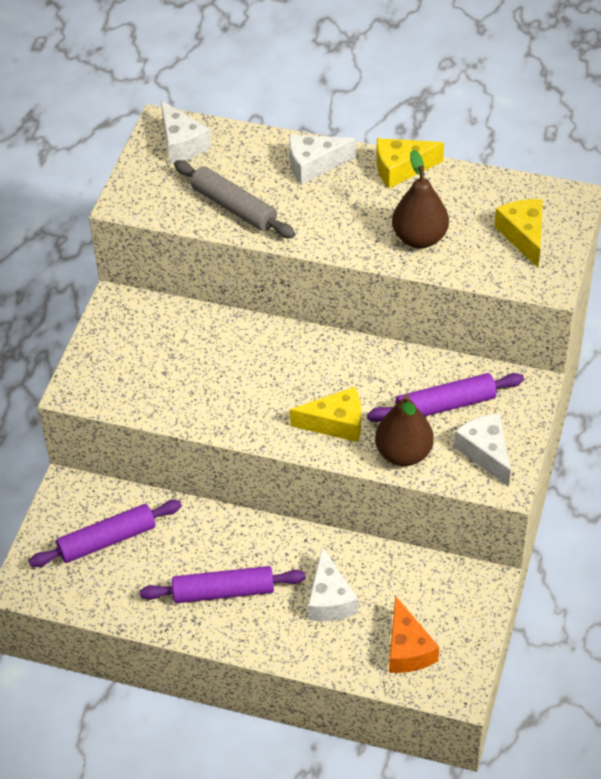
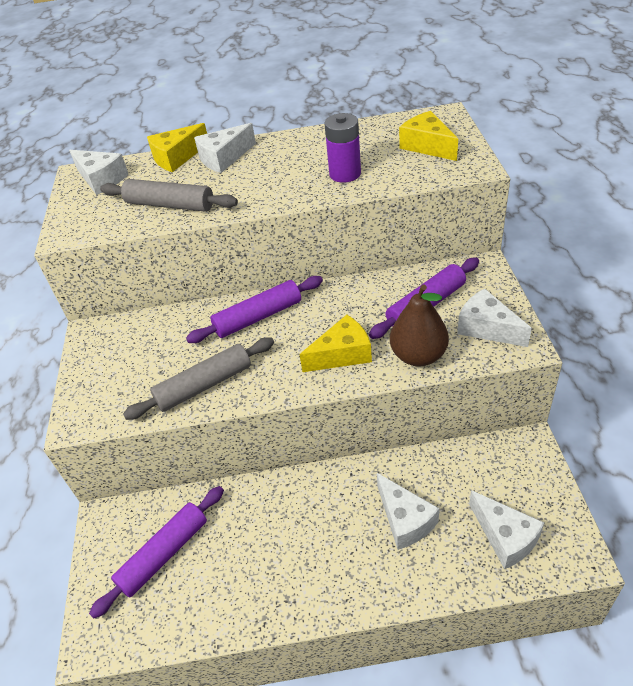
camera: 20 degrees left, 5 degrees down
(197, 403) = (204, 385): none -> grey rolling pin
(223, 591) = (302, 557): purple rolling pin -> purple rolling pin (258, 317)
(401, 169) = (297, 139): yellow cheese -> yellow cheese (177, 157)
(407, 649) = (505, 537): orange cheese -> white cheese
(419, 238) = (345, 174): brown pear -> purple battery

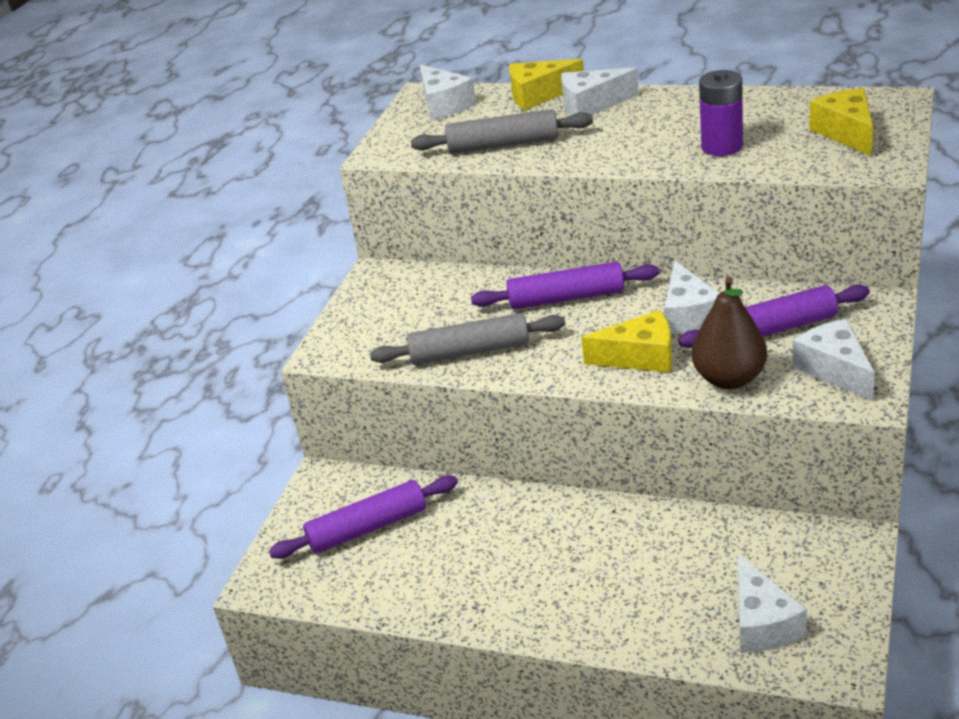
camera: 25 degrees right, 10 degrees down
(170, 205) = (503, 144): grey rolling pin -> grey rolling pin turned 45 degrees counterclockwise
(405, 520) = (650, 572): white cheese -> white cheese (689, 315)

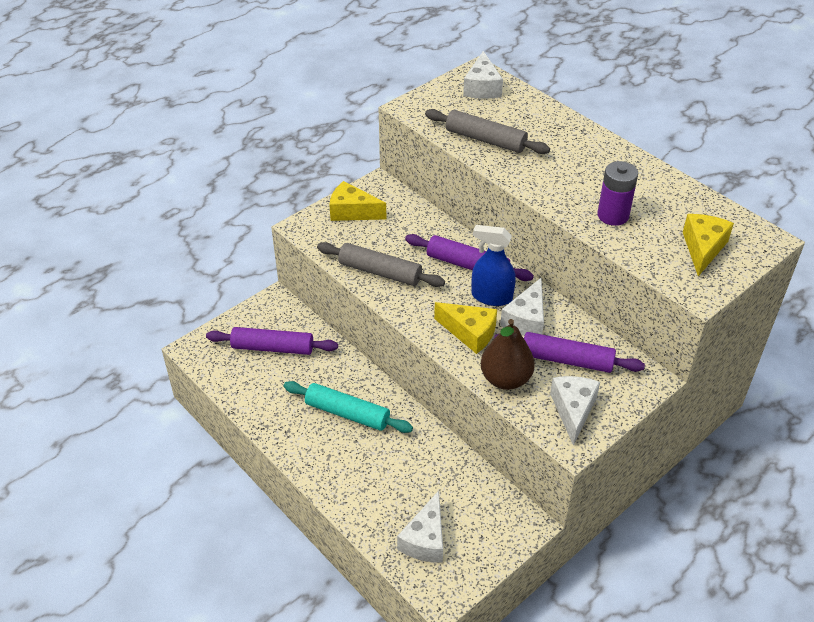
camera: 25 degrees right, 10 degrees up
(533, 546) = (347, 413): none -> turquoise rolling pin
(539, 95) = (545, 110): yellow cheese -> yellow cheese (352, 212)
(592, 105) = (568, 136): white cheese -> none
(626, 313) = (491, 297): none -> blue spray bottle

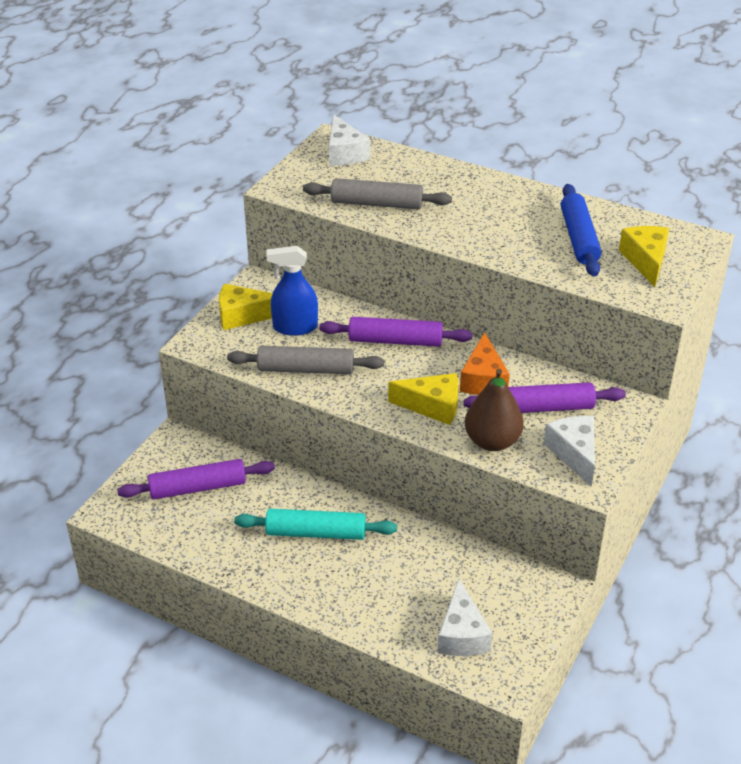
camera: 20 degrees left, 5 degrees down
(491, 297) = (436, 366): blue spray bottle -> blue spray bottle (295, 327)
(526, 319) = (483, 379): white cheese -> orange cheese
(613, 215) = (544, 249): purple battery -> none
(650, 212) = (578, 238): none -> blue rolling pin

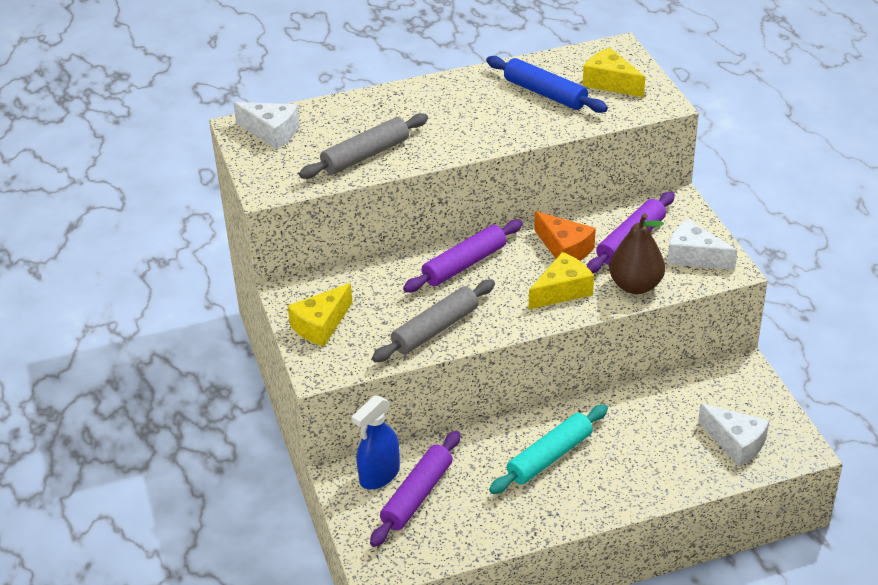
camera: 45 degrees left, 0 degrees up
(295, 327) = (376, 306): blue spray bottle -> blue spray bottle (379, 475)

